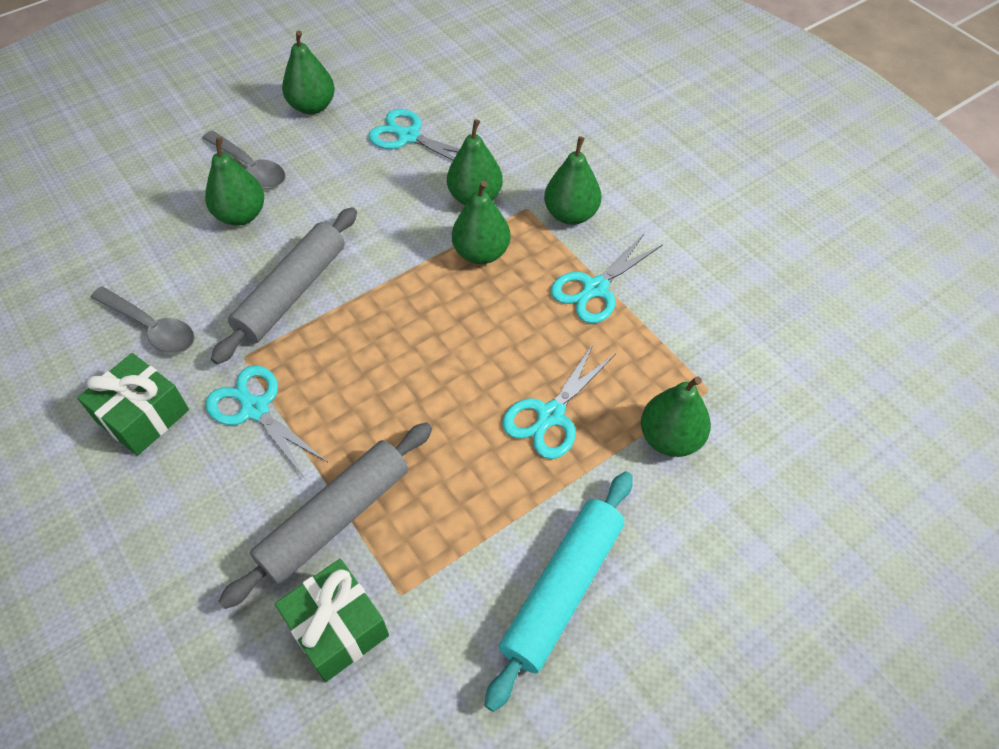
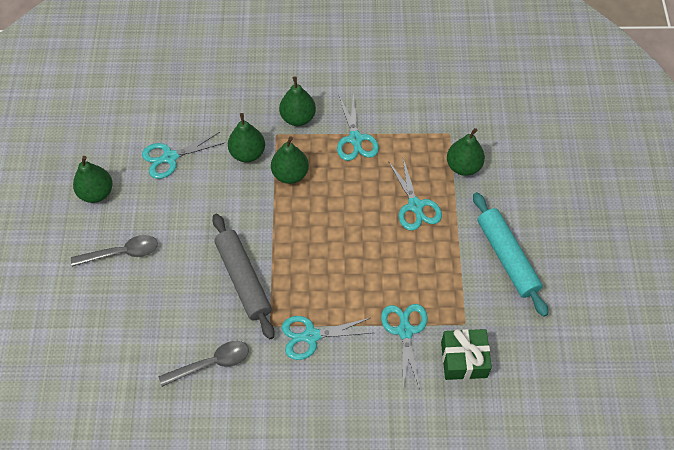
camera: 55 degrees left, 5 degrees up
(143, 416) = (273, 394): green gift -> none
(241, 215) = (159, 276): green pear -> none
(335, 518) = (405, 331): grey rolling pin -> turquoise scissors

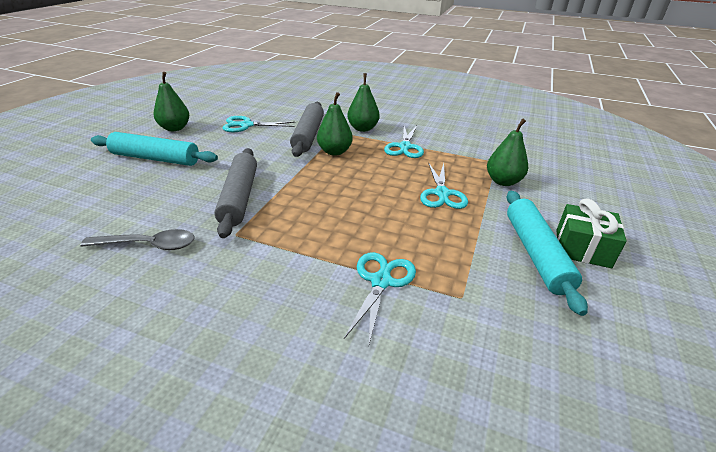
camera: 20 degrees right, 25 degrees down
(121, 253) = (155, 158): grey spoon -> turquoise rolling pin
(247, 153) = (308, 135): green pear -> grey rolling pin
(311, 336) = (270, 254): turquoise scissors -> none
(463, 359) = (446, 333): green gift -> green gift (582, 248)

